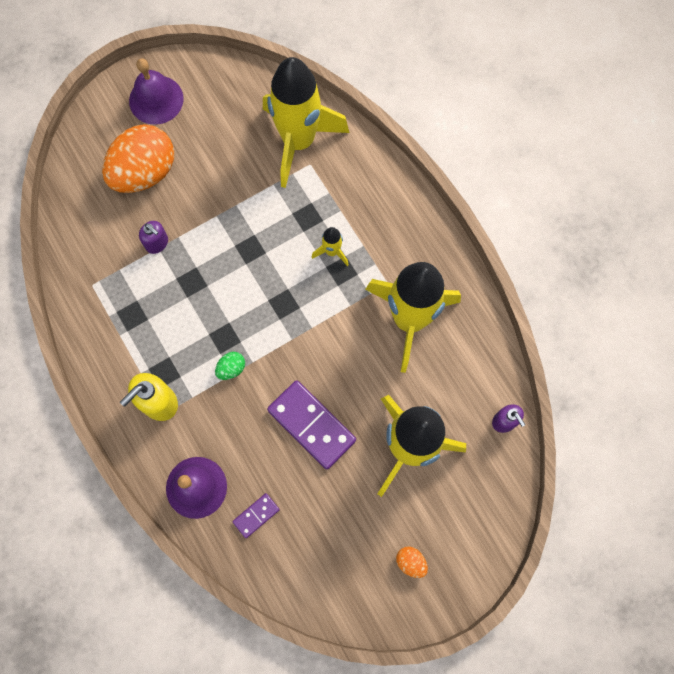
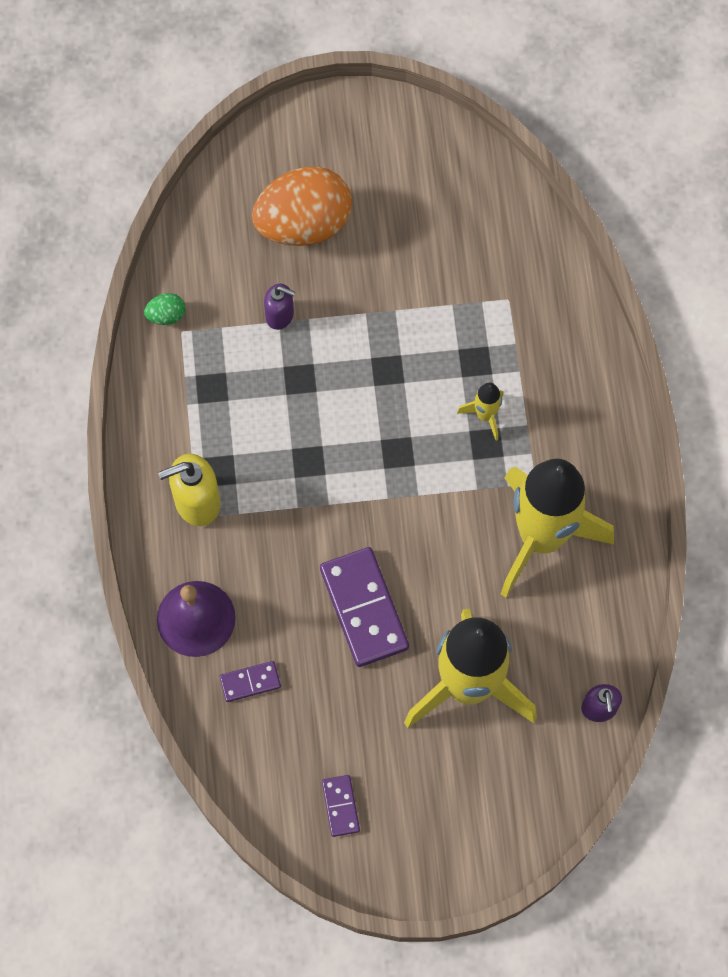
camera: 25 degrees right, 5 degrees down
(156, 99) = (357, 143): purple bell -> none
(157, 243) = (280, 315): purple soap dispenser -> purple soap dispenser turned 45 degrees counterclockwise
(231, 368) = (300, 500): green egg -> green egg (166, 315)
(298, 141) = (507, 266): yellow rocket -> none
(361, 575) = (340, 806): none -> purple domino
(410, 562) = (406, 818): orange egg -> none

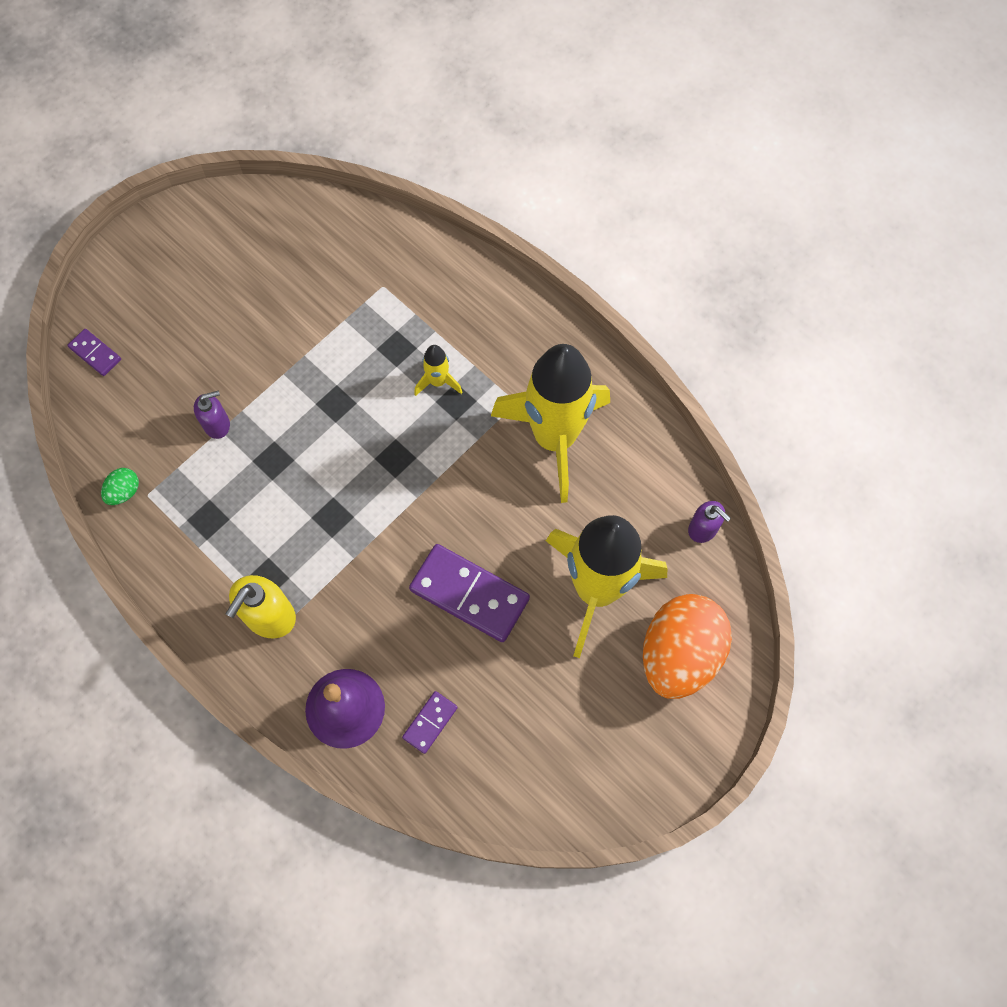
camera: 40 degrees left, 0 degrees up
(304, 225) = (179, 344): orange egg -> orange egg (679, 654)
(340, 806) = (581, 760): purple domino -> purple domino (95, 353)

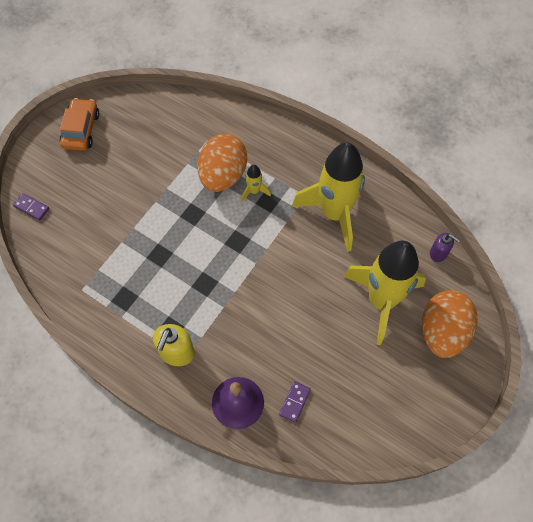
camera: 10 degrees left, 5 degrees down
(124, 492) = (66, 290): green egg -> none
(191, 239) = (81, 130): none -> orange car
(217, 424) = (119, 239): purple soap dispenser -> none
(395, 348) = (223, 175): none -> orange egg
(469, 594) = (302, 317): purple domino -> none

